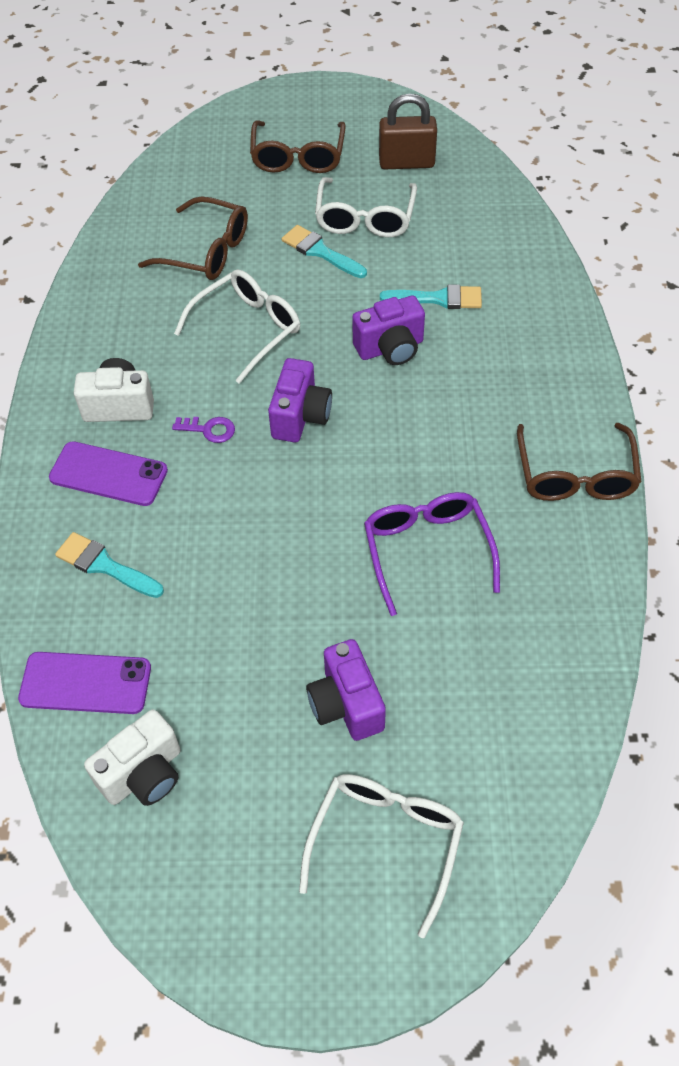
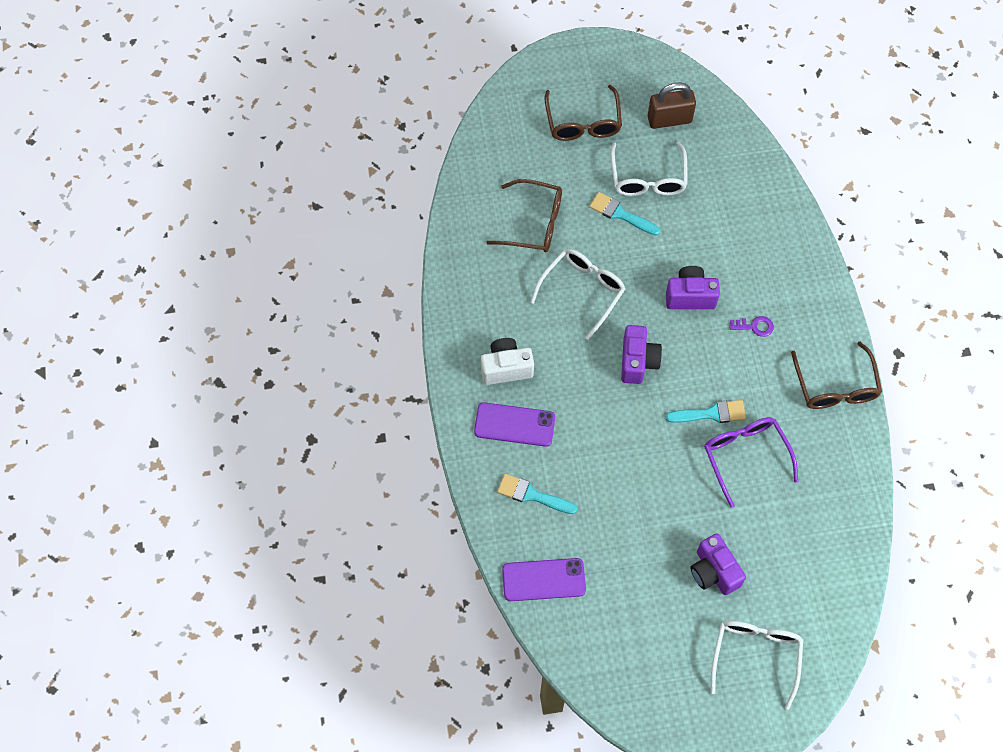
camera: 10 degrees left, 10 degrees up
(144, 774) = (597, 634): white camera -> none
(209, 429) = (576, 380): purple key -> purple key (755, 326)
(390, 348) = (690, 296): purple camera -> purple camera turned 150 degrees counterclockwise
(438, 299) = (716, 248): turquoise brush -> turquoise brush (711, 413)

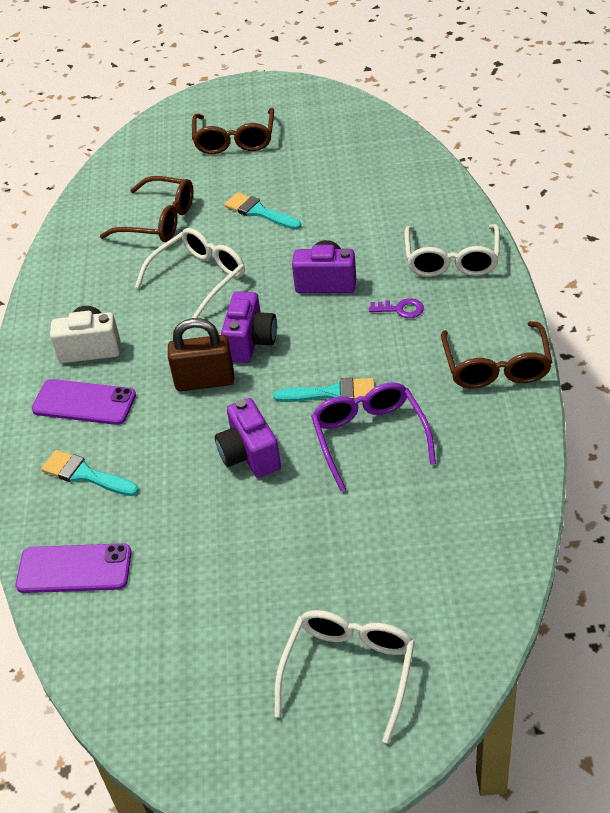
camera: 10 degrees right, 20 degrees down
(648, 178) = (297, 182): white glasses -> white glasses (452, 260)
(669, 119) = (330, 136): brown padlock -> brown padlock (205, 381)
(713, 571) = (306, 565): purple camera -> purple camera (249, 455)

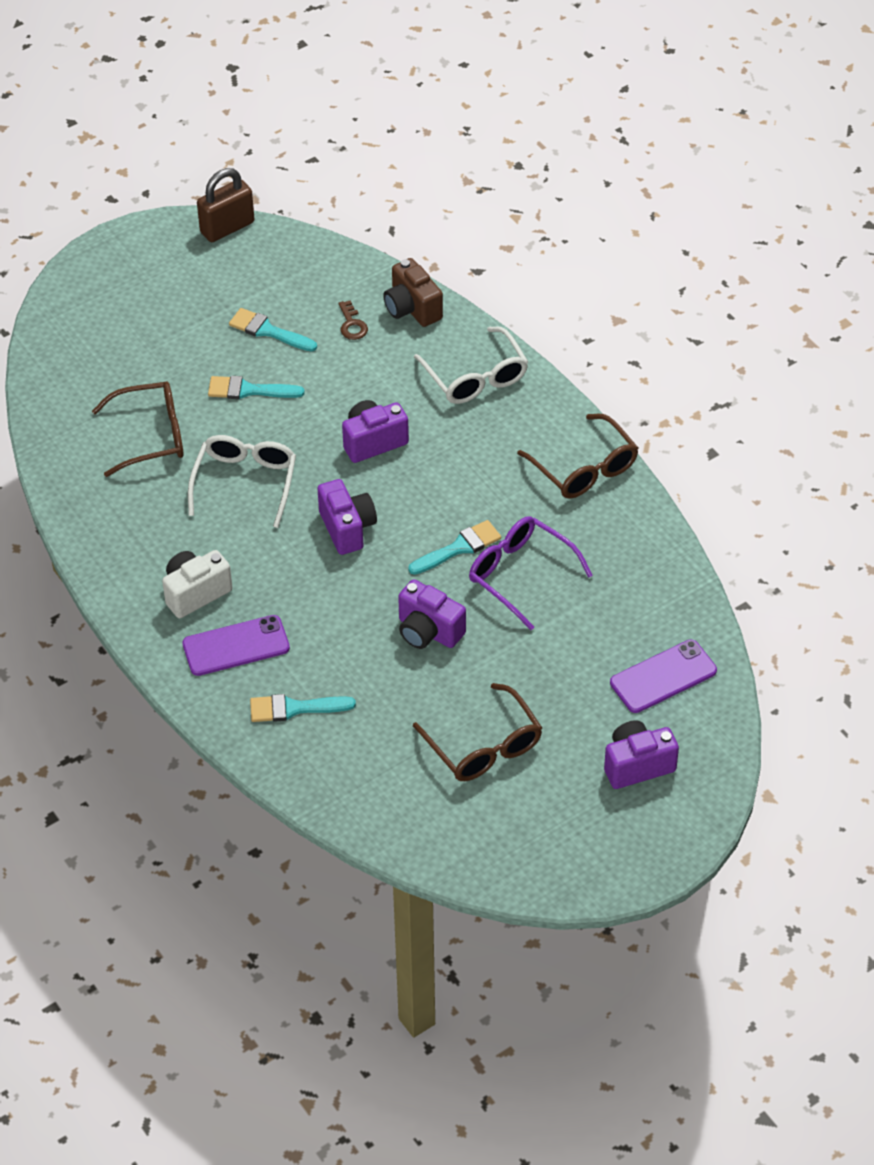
camera: 35 degrees left, 5 degrees up
(74, 569) = (354, 788): purple phone -> purple phone (663, 677)
(205, 381) = (334, 581): brown padlock -> brown padlock (227, 227)
(234, 140) = (156, 315): brown glasses -> brown glasses (484, 746)
(309, 175) = (268, 331): none -> turquoise brush
(349, 671) = (637, 765): white glasses -> purple camera
(378, 190) = (352, 324): none -> brown key
(401, 309) = (463, 444): purple key -> none
(437, 193) = (412, 308): none -> brown camera

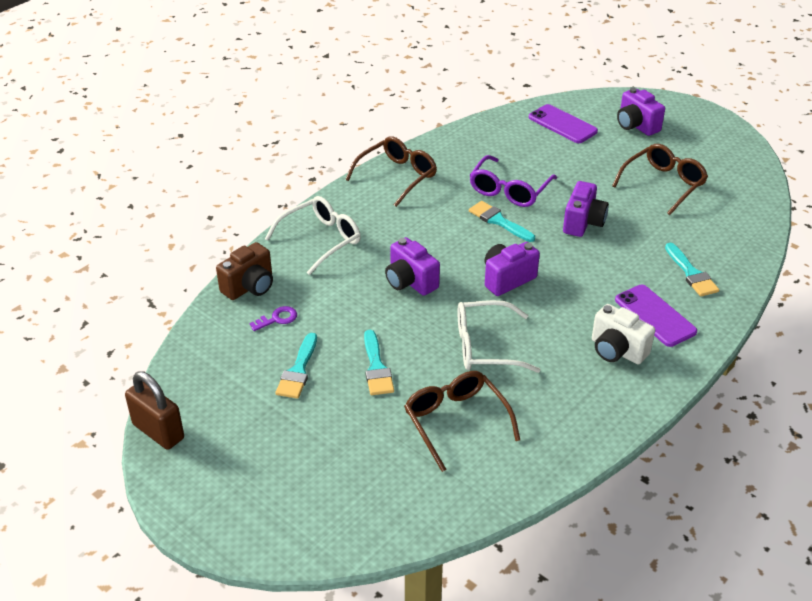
camera: 105 degrees left, 10 degrees down
(352, 324) = (277, 319): brown key -> purple key

